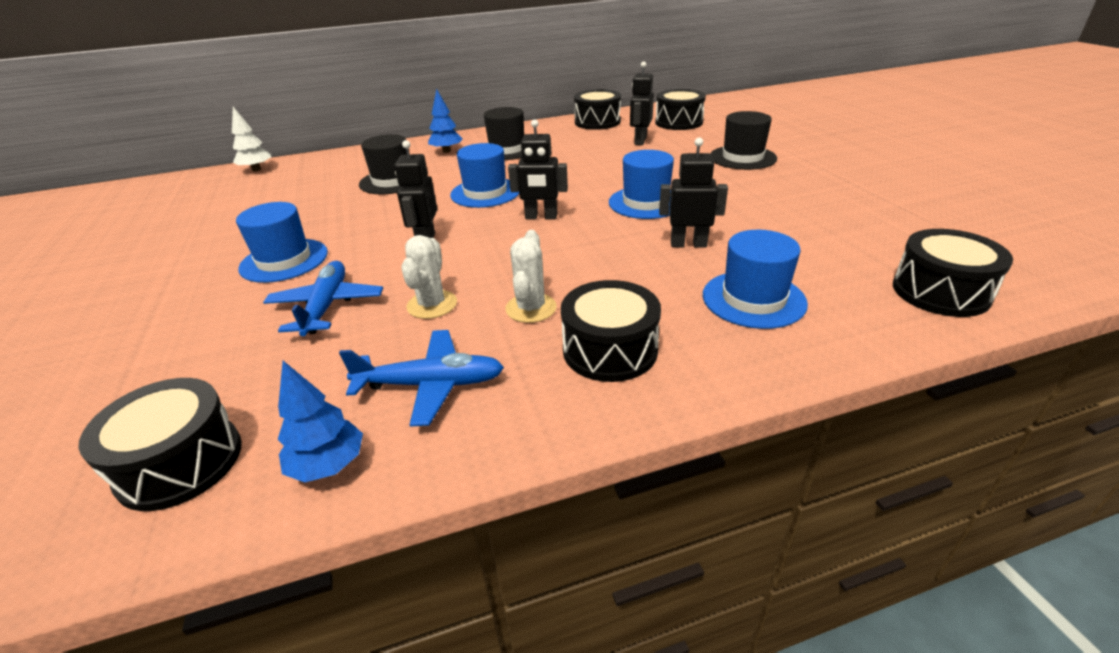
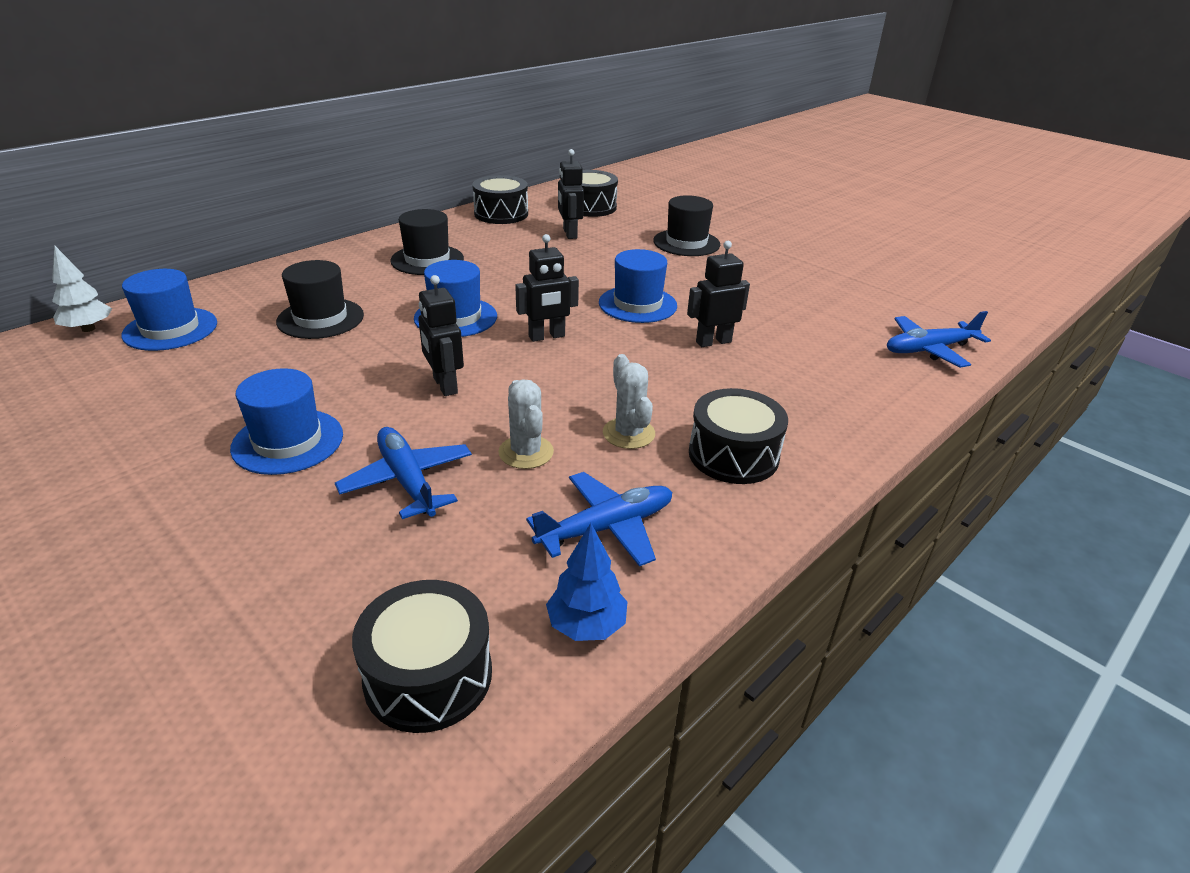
camera: 30 degrees left, 0 degrees up
(446, 151) = (351, 270): blue tree -> none
(753, 299) = (807, 383): blue hat -> blue hat (170, 329)
(940, 292) = (929, 349): black drum -> blue plane

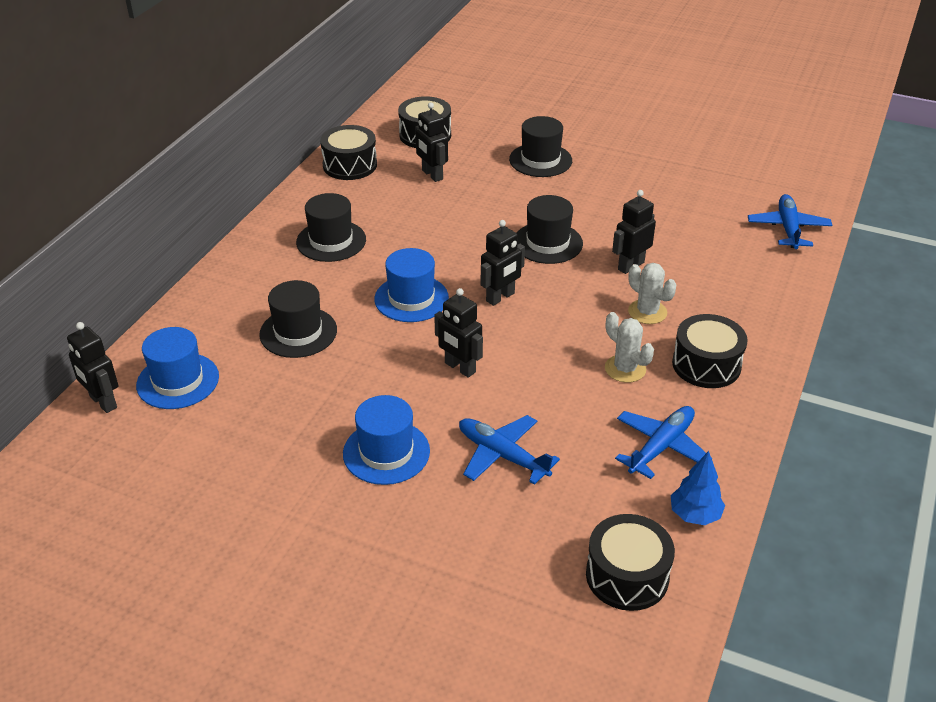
camera: 20 degrees left, 5 degrees up
(88, 329) = (103, 402): white tree -> black robot
(526, 452) = (566, 407): white cactus -> white cactus (647, 312)
(637, 304) = (547, 243): blue hat -> black hat
(929, 349) = (788, 229): blue plane -> blue plane turned 135 degrees clockwise

